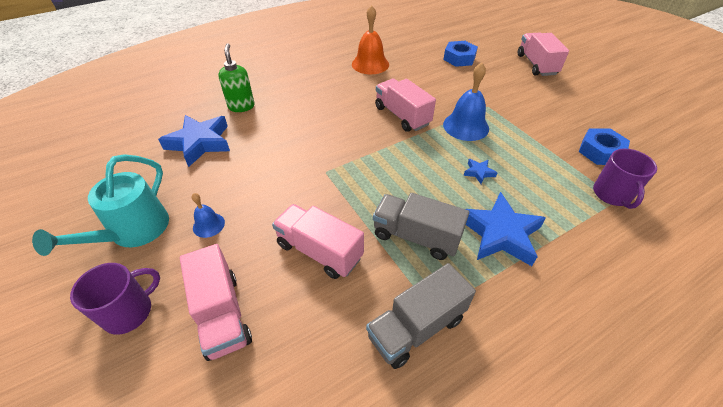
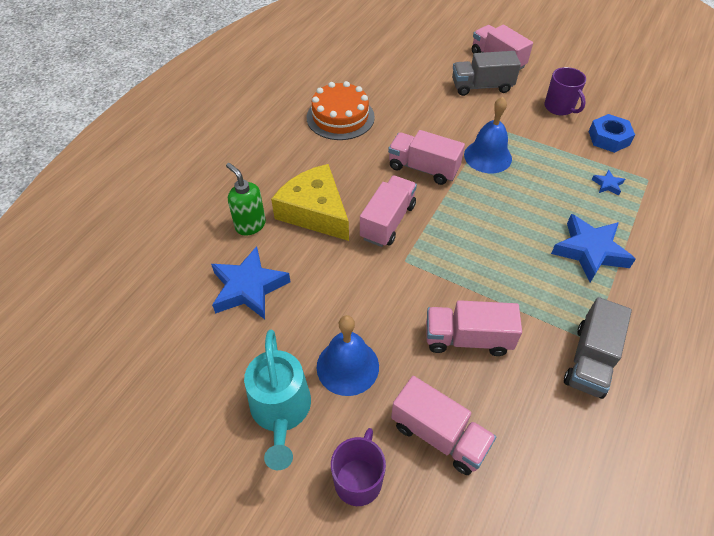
camera: 30 degrees left, 5 degrees up
(208, 225) = (347, 366): blue bell -> blue bell, size x1.86
(292, 114) = (315, 212): none -> yellow cheese
(339, 140) = (387, 221): none -> pink truck
(370, 64) = (340, 117): orange bell -> orange cake
(416, 236) = (531, 285): grey truck -> grey truck (481, 86)
(459, 58) = (422, 77): blue nut -> none
(479, 172) = (533, 201): blue star -> blue star (607, 185)
(612, 195) = (642, 177): purple mug -> purple mug (559, 107)

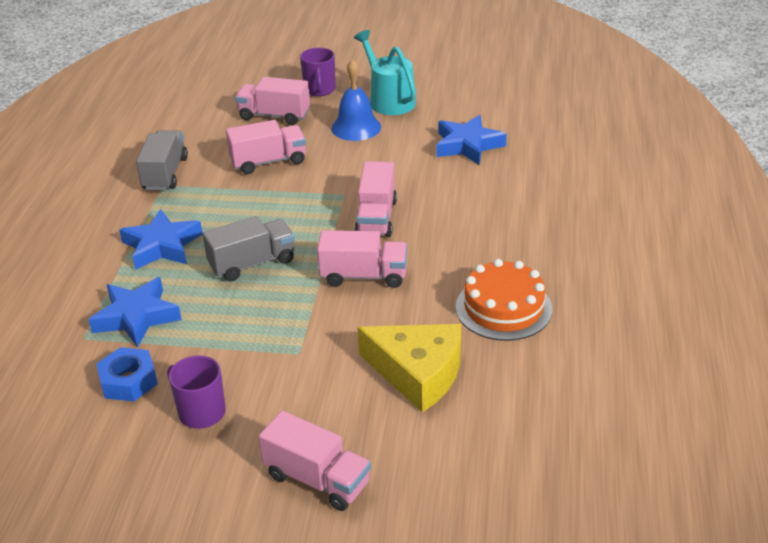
camera: 160 degrees right, 15 degrees down
(250, 225) = (507, 182): green soap dispenser -> none
(315, 212) = (454, 207): yellow cheese -> yellow cheese (418, 373)
(481, 86) = (328, 415): grey truck -> grey truck (252, 263)
(487, 156) = (290, 311): blue bell -> none
(607, 185) = (136, 317): blue star -> blue star, size x2.25

